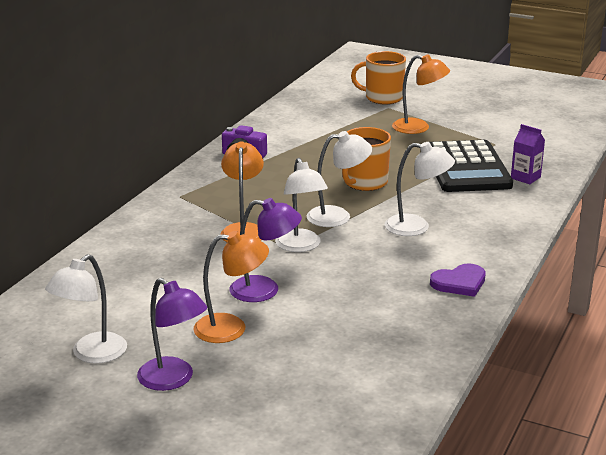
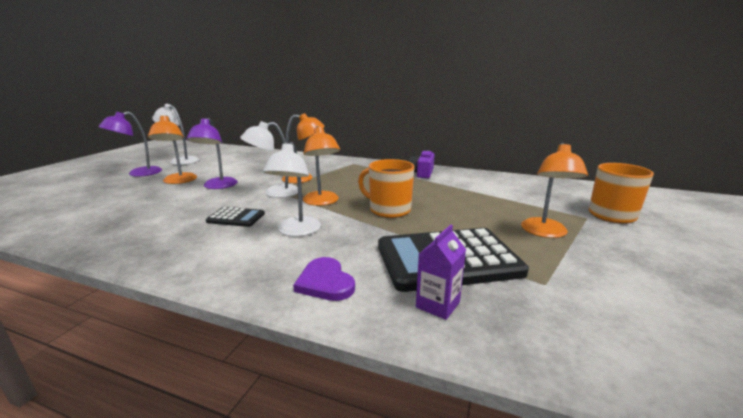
camera: 85 degrees right, 5 degrees down
(338, 216) = (322, 202): white lamp -> orange lamp
(381, 262) = (236, 218): none -> black calculator
(459, 283) = (175, 250): purple heart -> purple heart (325, 282)

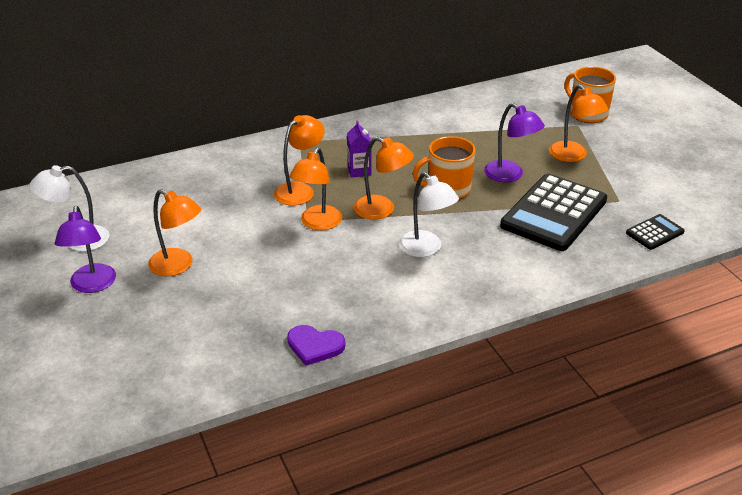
camera: 45 degrees left, 15 degrees up
(217, 186) = (241, 248): purple lamp -> purple lamp (510, 175)
(236, 218) = (352, 266): black calculator -> black calculator (655, 232)
(274, 193) = (317, 223): white lamp -> orange lamp
(325, 282) = (519, 271): purple heart -> purple heart (315, 346)
(422, 173) = (393, 125): purple camera -> none
(437, 305) = (592, 246): purple carton -> purple carton (359, 171)

